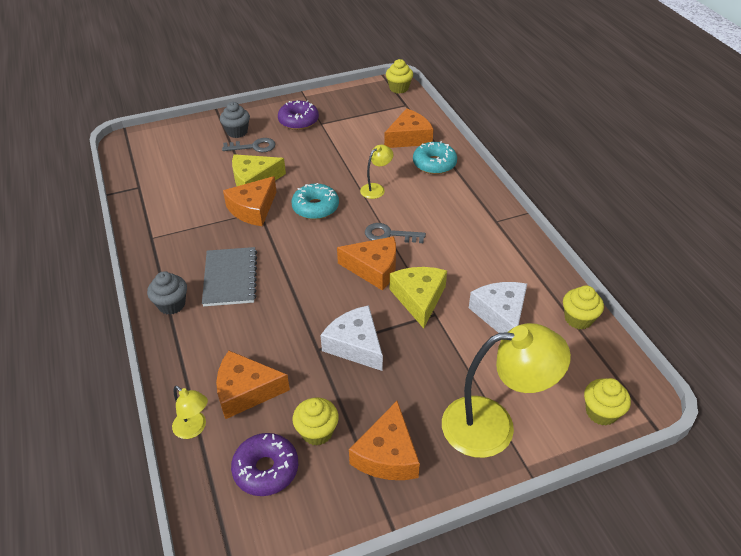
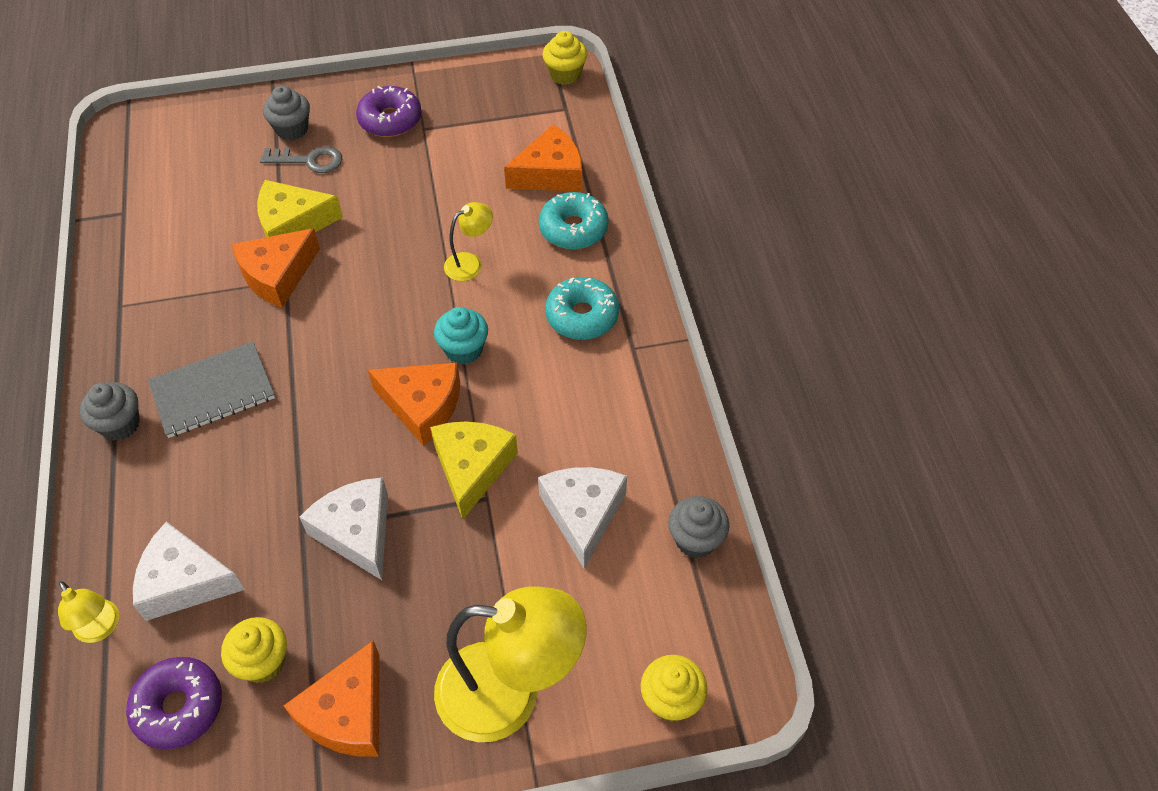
camera: 10 degrees right, 10 degrees up
(230, 278) = (213, 392): grey notebook -> grey notebook turned 60 degrees clockwise
(246, 391) = (185, 581): orange cheese -> white cheese
(315, 207) = (369, 285): turquoise donut -> turquoise donut (582, 316)
(389, 235) = (463, 349): grey key -> turquoise cupcake
(578, 319) = (696, 540): yellow cupcake -> grey cupcake

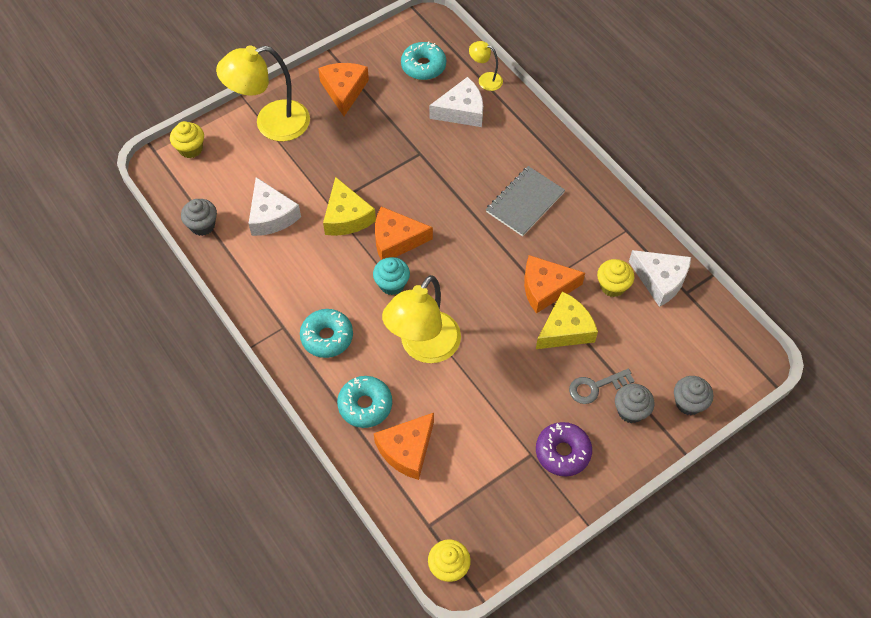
camera: 155 degrees right, 5 degrees up
(120, 424) = (561, 166): grey cupcake -> grey cupcake (688, 403)
(179, 707) = (423, 66): purple donut -> turquoise donut
(263, 662) = (398, 95): yellow cupcake -> yellow cupcake (612, 286)
(277, 275) = (545, 288): orange cheese -> orange cheese turned 120 degrees counterclockwise
(357, 532) = (390, 163): white cheese -> white cheese (660, 280)
(470, 263) = (423, 347): yellow lamp -> yellow lamp, size x2.13

